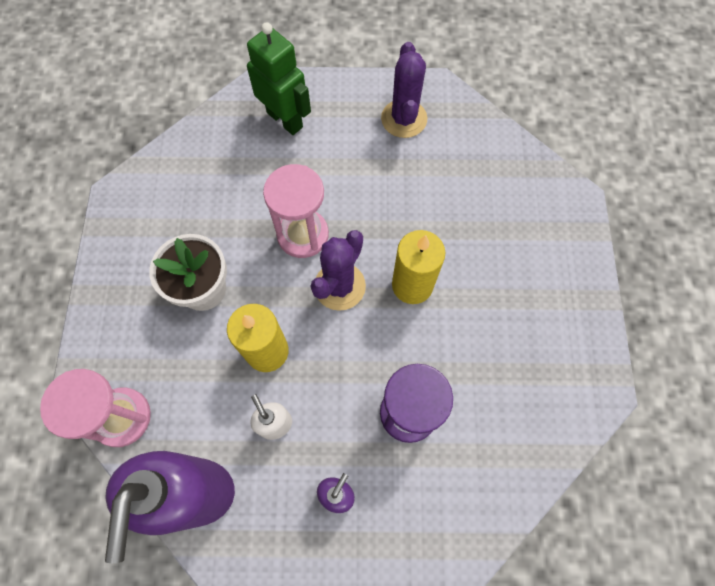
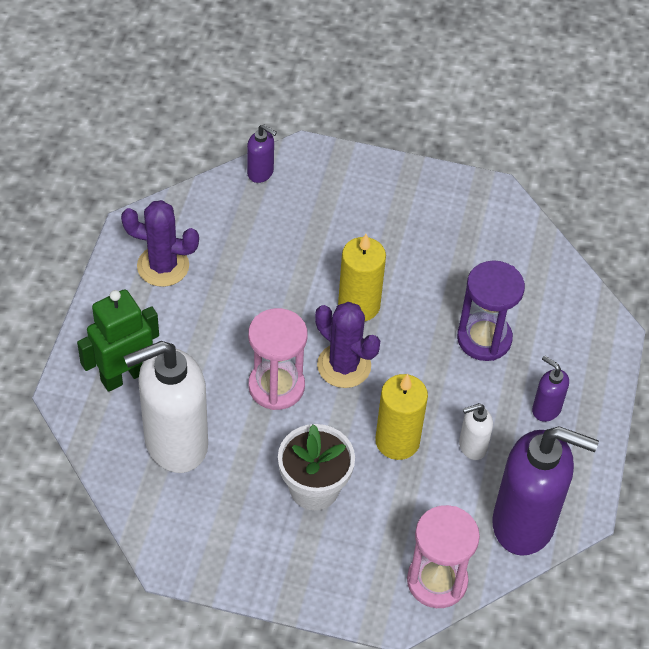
camera: 80 degrees left, 15 degrees down
(227, 171) = (175, 443): none -> white soap dispenser
(536, 168) = (261, 173): none -> purple soap dispenser

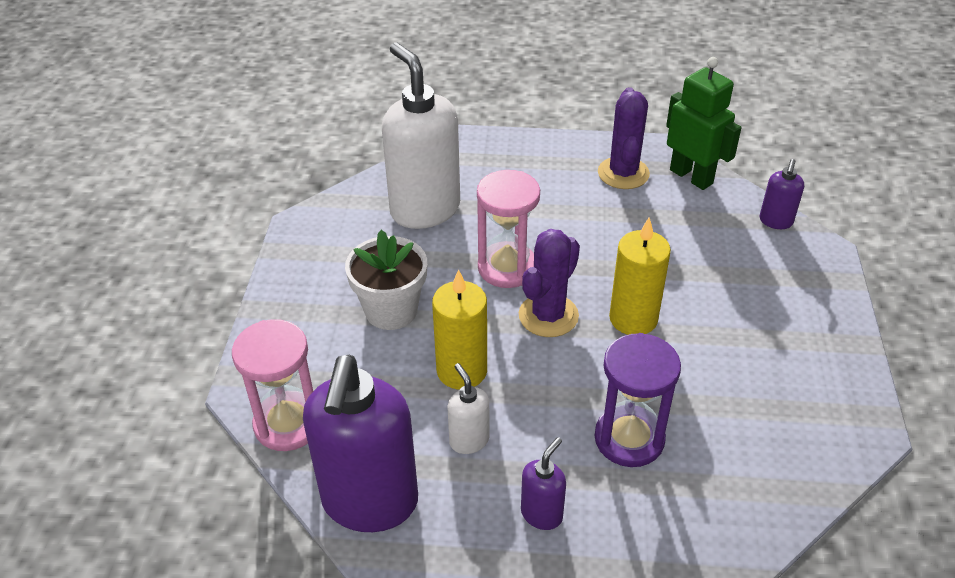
camera: 85 degrees right, 10 degrees down
(124, 375) = (490, 169): green robot -> green robot (691, 176)

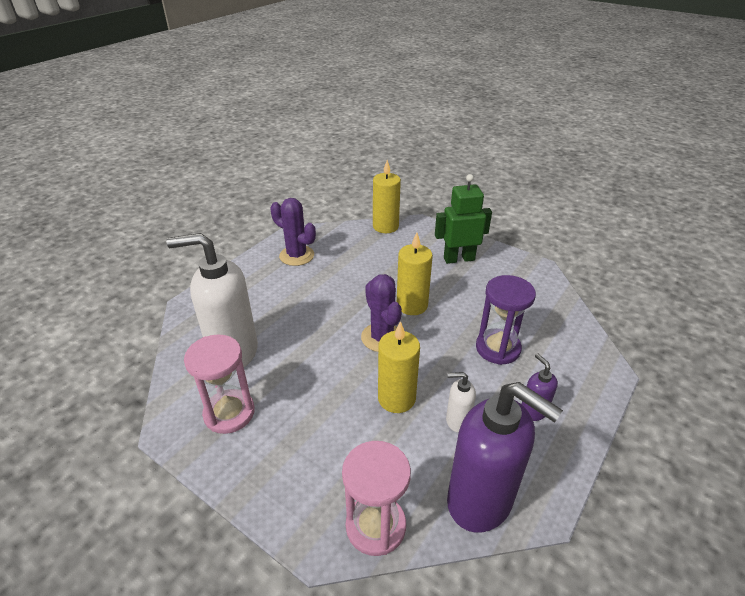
camera: 60 degrees left, 5 degrees down
(391, 310) = (312, 412): white flower pot -> none
(507, 268) = (326, 337): pink hourglass -> pink hourglass (229, 413)
(691, 176) = (326, 235): green robot -> green robot (459, 259)
(775, 221) = (385, 226): purple soap dispenser -> yellow candle

